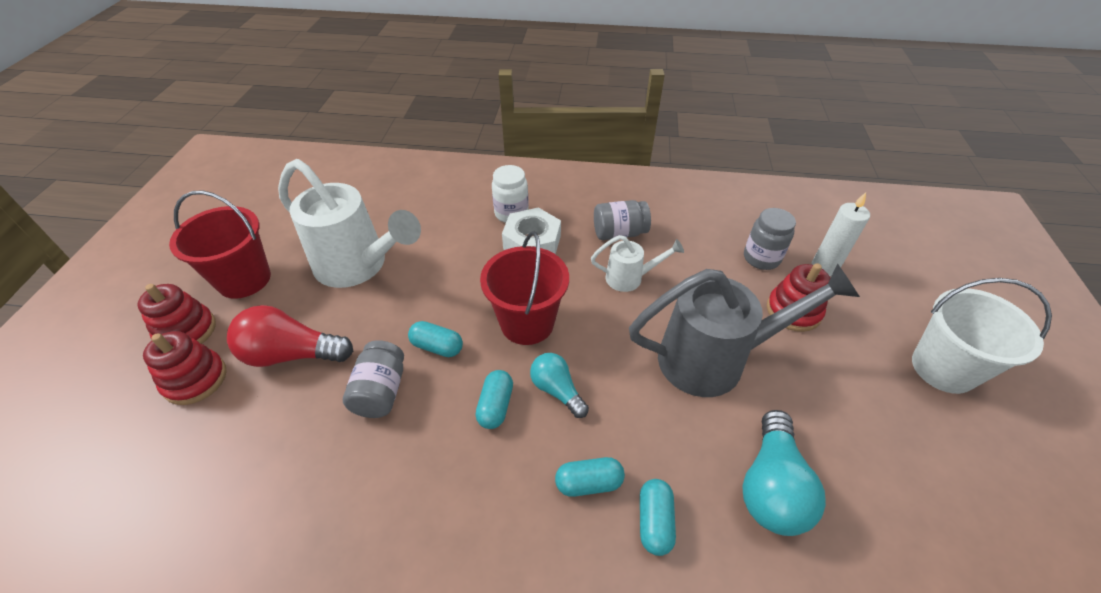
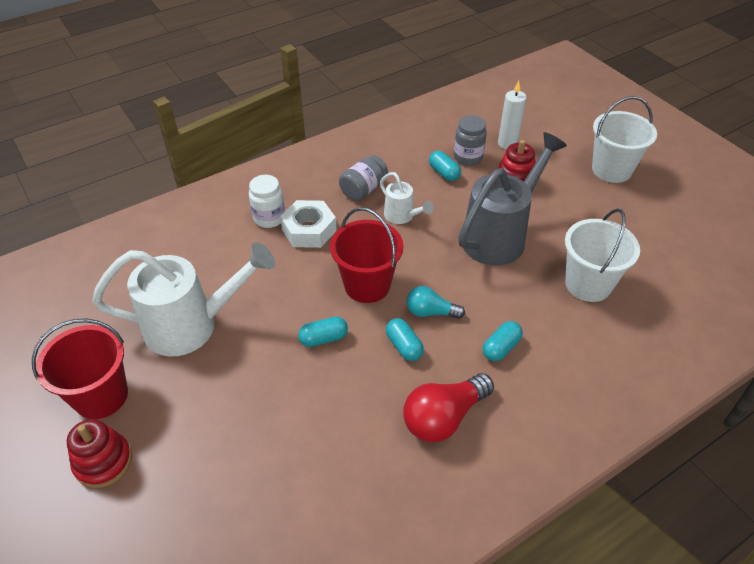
camera: 40 degrees left, 0 degrees up
(195, 379) = (162, 483): red stacking toy -> none
(292, 354) = (220, 414): red light bulb -> red light bulb (444, 417)
(381, 391) = (318, 390): grey jar -> none
(629, 278) = (402, 216): white watering can -> white watering can turned 90 degrees clockwise
(654, 521) = (552, 341): turquoise capsule -> turquoise capsule (444, 173)
(771, 486) = (588, 284): turquoise light bulb -> white bucket

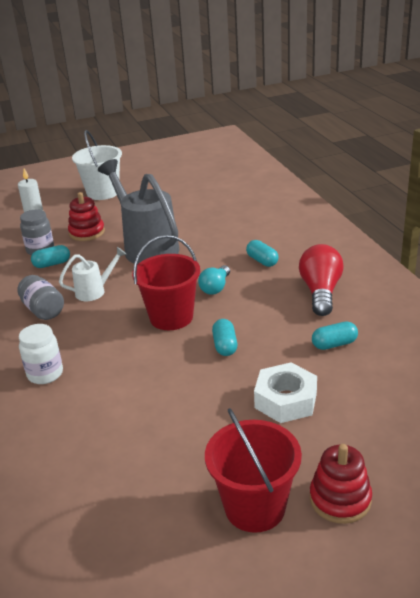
camera: 75 degrees left, 15 degrees down
(191, 326) = (178, 434): white watering can -> none
(309, 230) = (80, 347): white nut -> white nut (285, 400)
(404, 346) = (247, 304): turquoise capsule -> turquoise capsule (334, 344)
(444, 417) = (320, 292): red light bulb -> red light bulb turned 150 degrees counterclockwise
(588, 284) = (214, 219): white bucket -> none

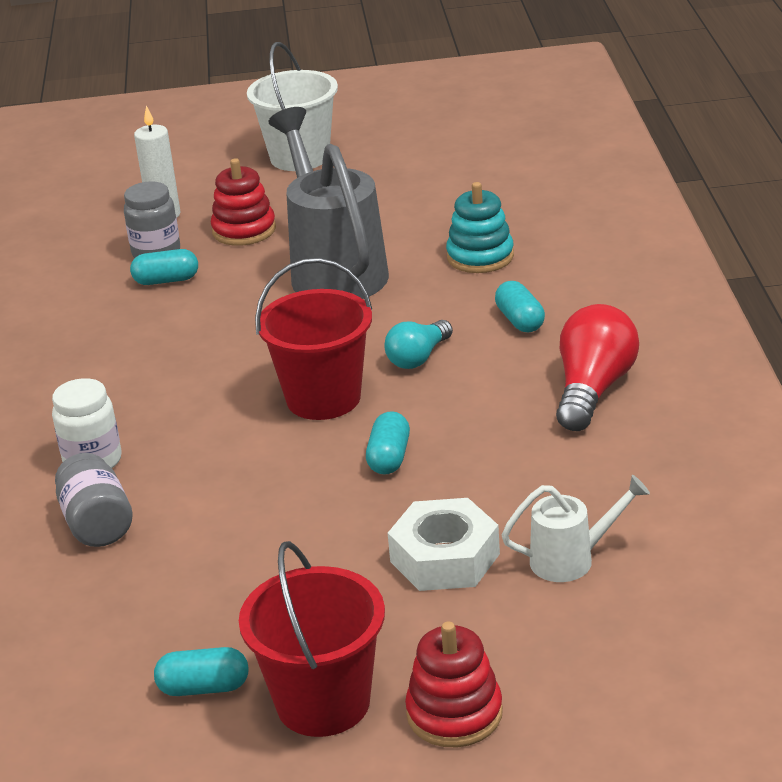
camera: 15 degrees right, 0 degrees up
(43, 310) = (125, 358): grey jar -> grey jar (97, 524)
(94, 291) = (218, 337): white watering can -> white watering can (571, 560)
(224, 231) = (480, 257): none -> turquoise stacking toy
(334, 344) = (569, 481): turquoise capsule -> turquoise capsule (204, 688)

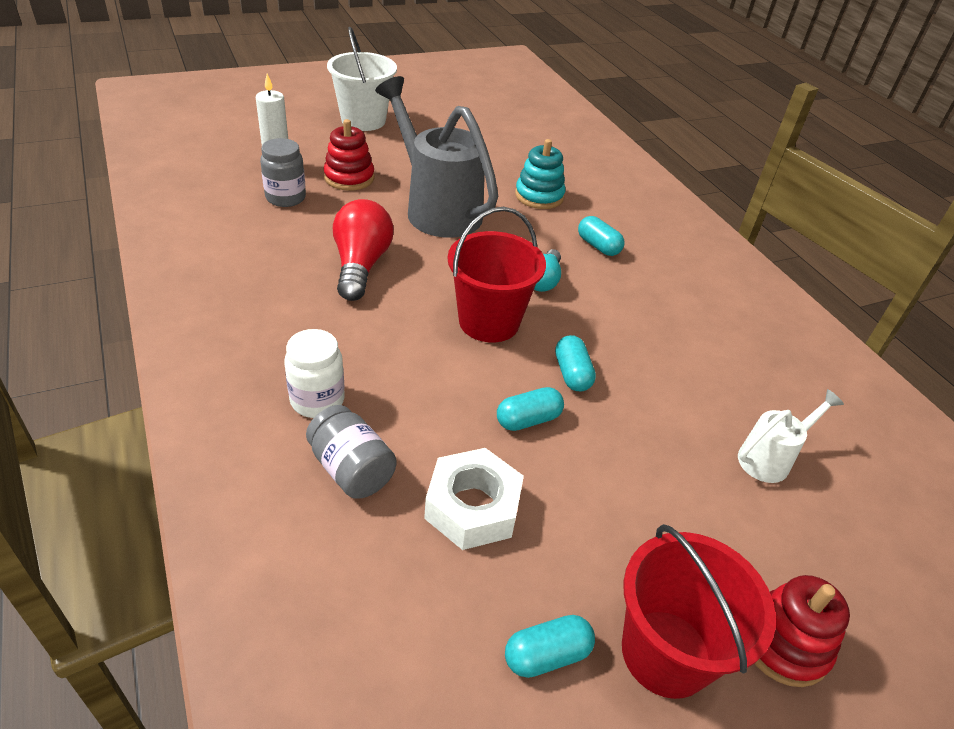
camera: 25 degrees left, 10 degrees up
(166, 280) = (305, 221): turquoise capsule -> turquoise capsule (528, 419)
(445, 557) = (673, 469): white nut -> white nut (472, 507)
(593, 390) = (685, 301): red light bulb -> red light bulb (360, 265)

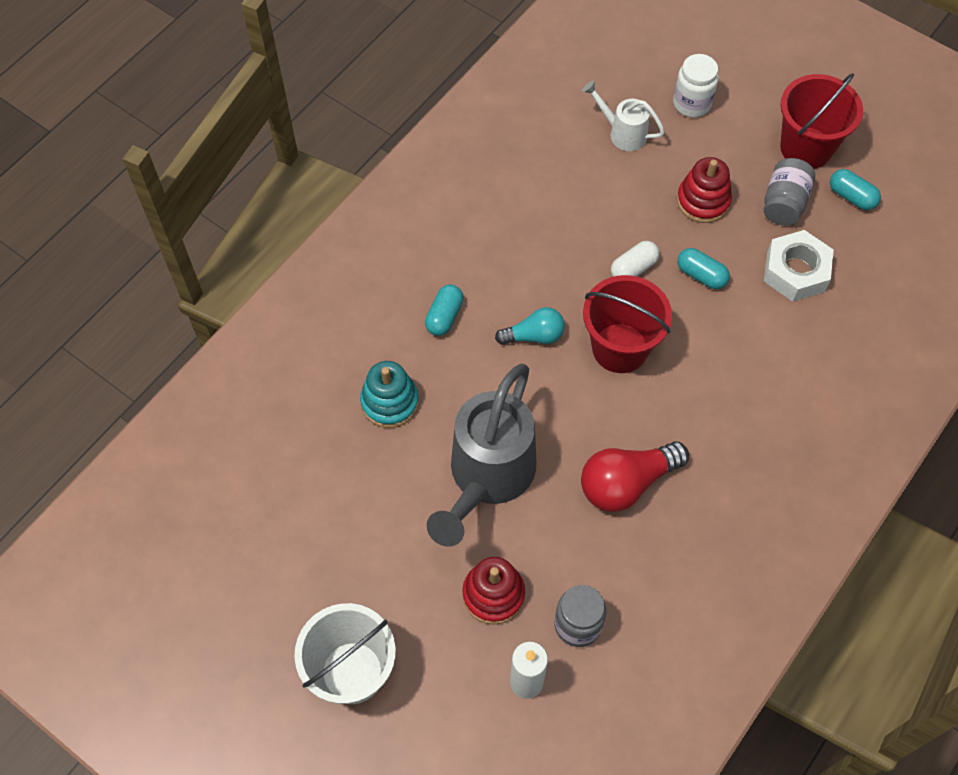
camera: 115 degrees left, 20 degrees up
(317, 400) = (792, 408): white jar -> white jar (692, 103)
(351, 469) = (826, 350): grey jar -> grey jar (784, 203)
(572, 374) = (633, 268): turquoise capsule -> white capsule
(784, 643) = (757, 101): red stacking toy -> red stacking toy (703, 201)

